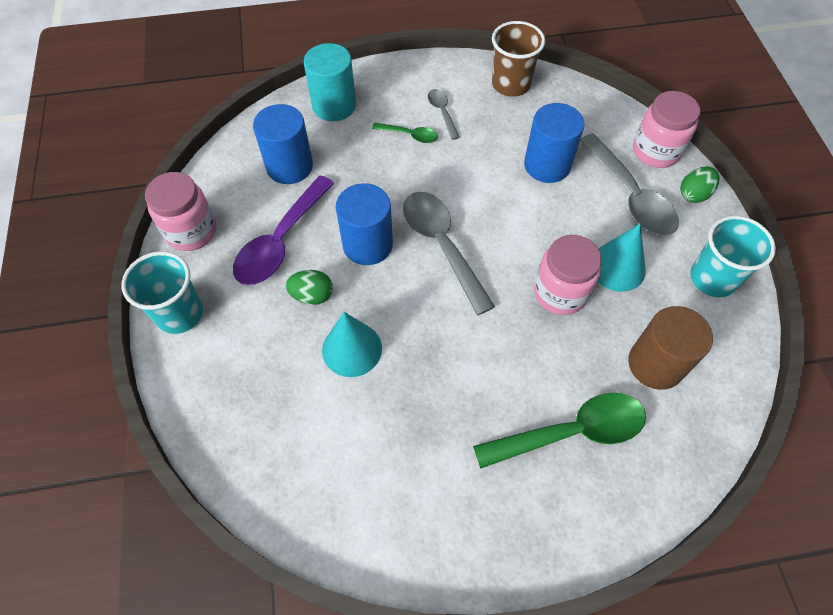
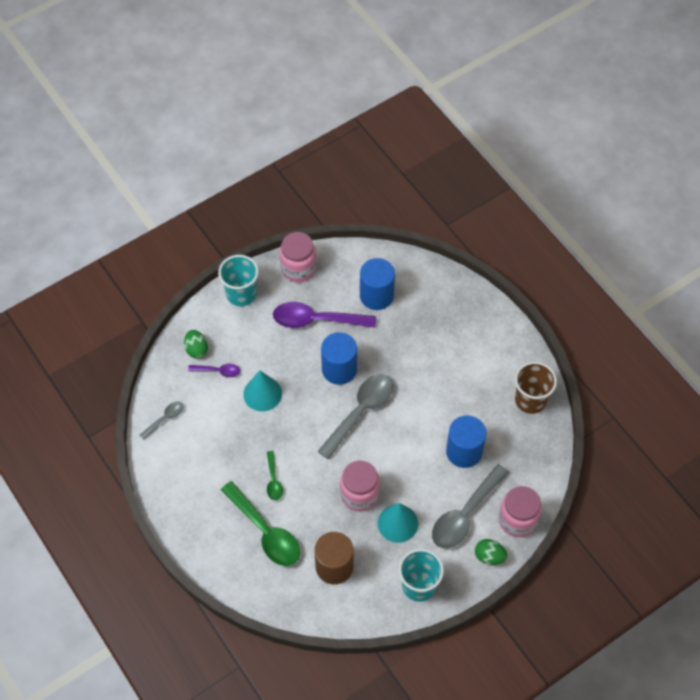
camera: 65 degrees right, 0 degrees up
(281, 393) = (218, 371): none -> purple spoon
(312, 295) = (287, 356): green egg -> green egg (196, 349)
(334, 105) = (444, 296): turquoise cylinder -> none
(410, 135) = (443, 354): green spoon -> green spoon (273, 480)
(442, 112) = (476, 366): grey spoon -> grey spoon (165, 419)

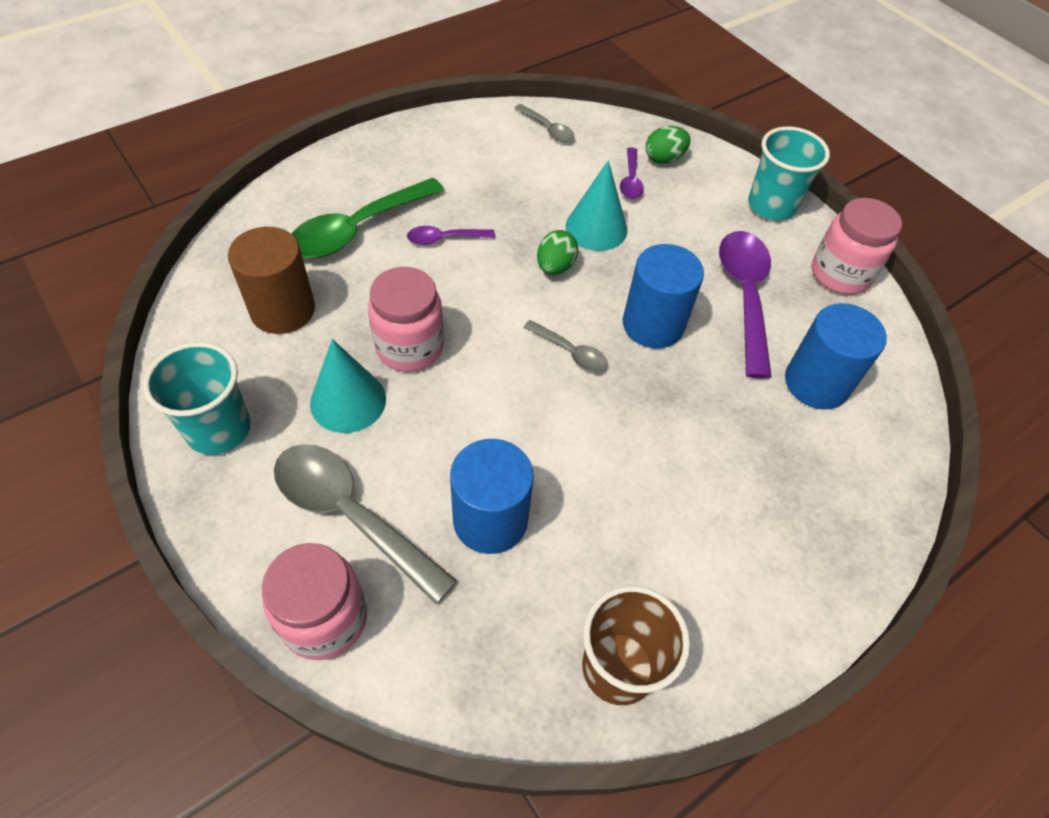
camera: 85 degrees right, 5 degrees down
(273, 480) = (444, 239): green spoon -> purple spoon
(360, 412) = (571, 352): grey spoon -> grey spoon, size x0.50
(489, 556) = (252, 556): green egg -> green egg (555, 267)

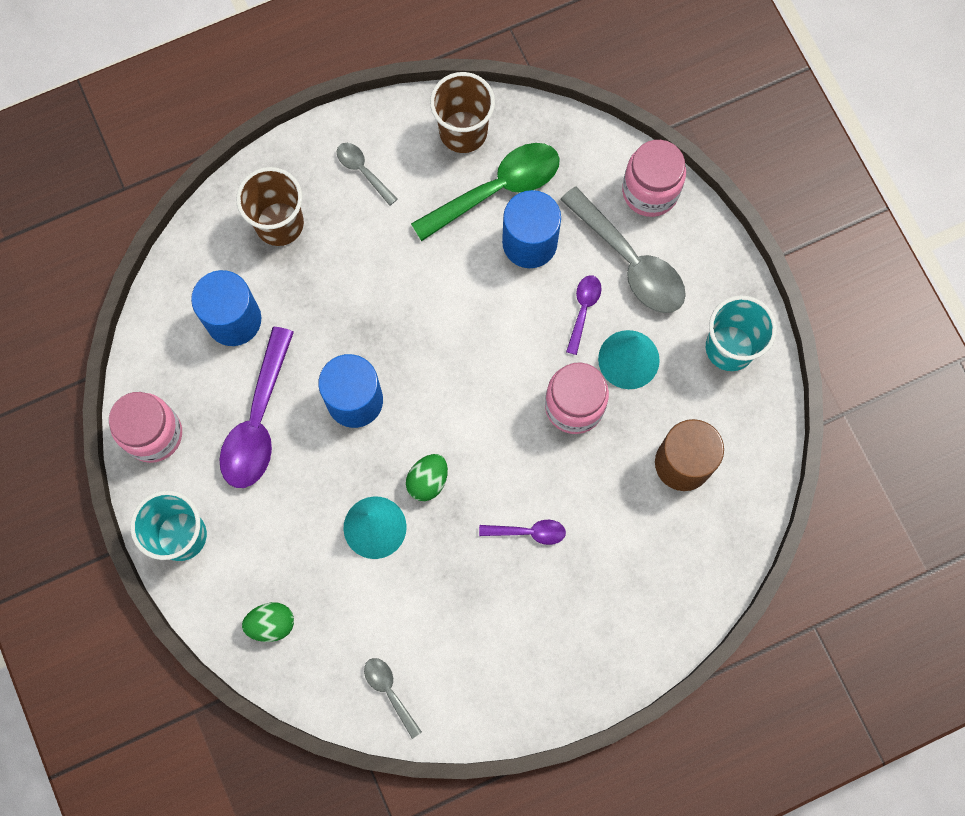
camera: 165 degrees left, 20 degrees up
(358, 229) = (612, 557): green spoon -> green spoon (497, 189)
(571, 352) = (436, 381): grey spoon -> grey spoon (363, 171)
(630, 180) = (319, 593): purple spoon -> purple spoon (583, 310)
(816, 495) = (279, 224): none -> brown cup

